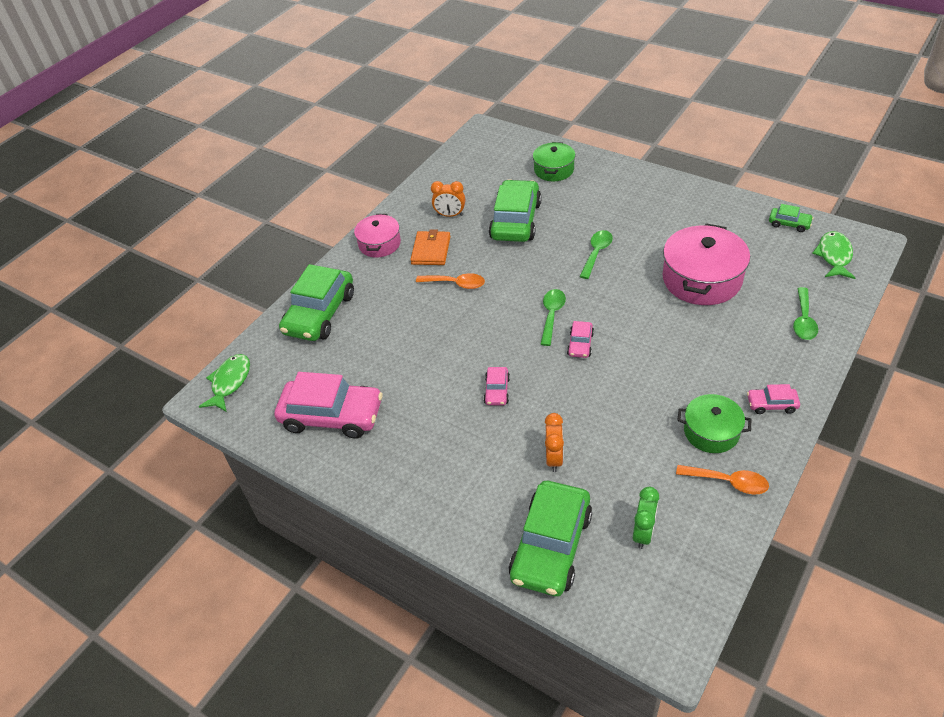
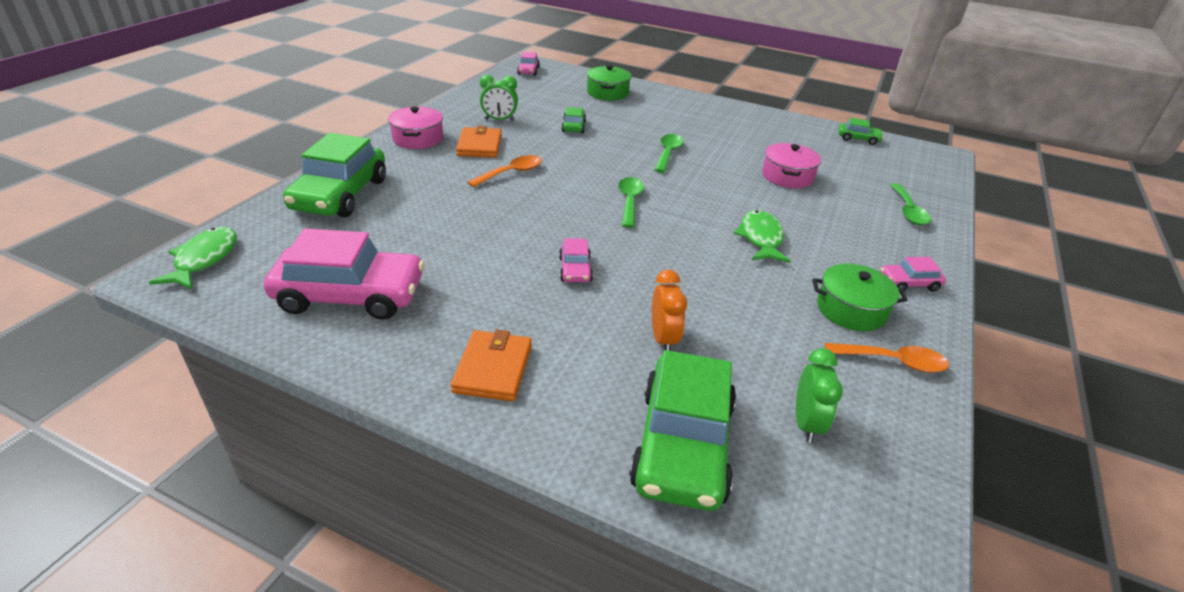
camera: 15 degrees left, 10 degrees down
(429, 481) = (493, 368): none -> orange wallet
(450, 215) = (499, 120): orange clock -> green clock
(455, 284) = (511, 173): orange spoon -> orange spoon turned 45 degrees counterclockwise
(515, 221) = (573, 126): green car -> green car, size x0.46
(580, 344) = (669, 227): pink car -> pink car (528, 71)
(701, 279) = (787, 176): pink pot -> pink pot, size x0.60
(834, 256) = (913, 163): green fish -> green fish (761, 238)

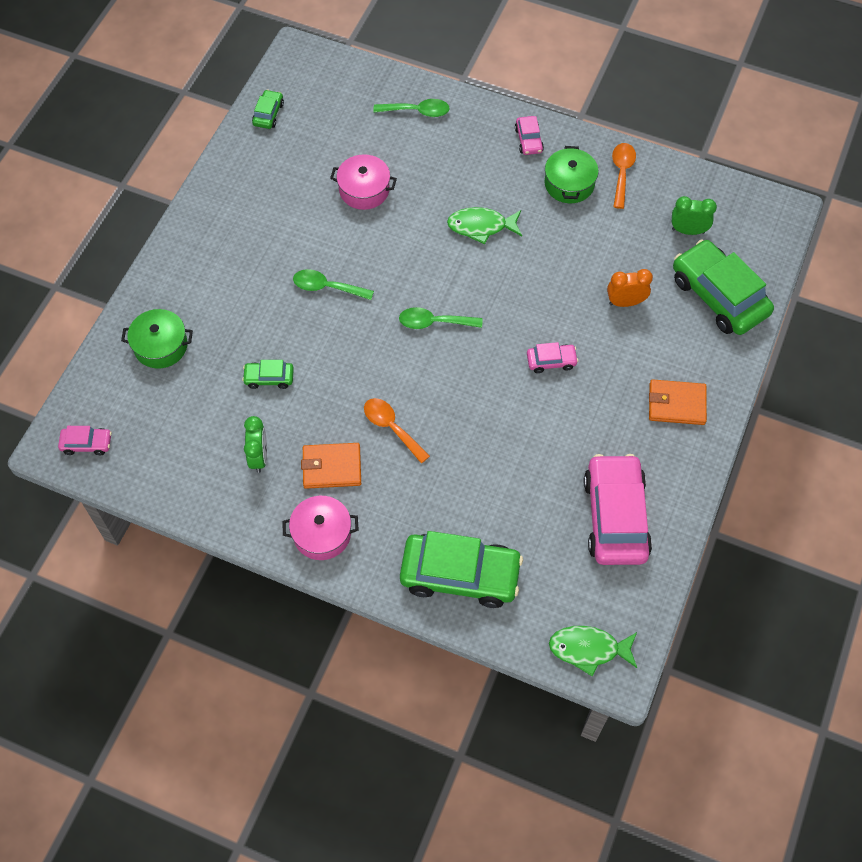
camera: 90 degrees left, 25 degrees up
(682, 444) = (719, 296): green car -> green car turned 135 degrees counterclockwise

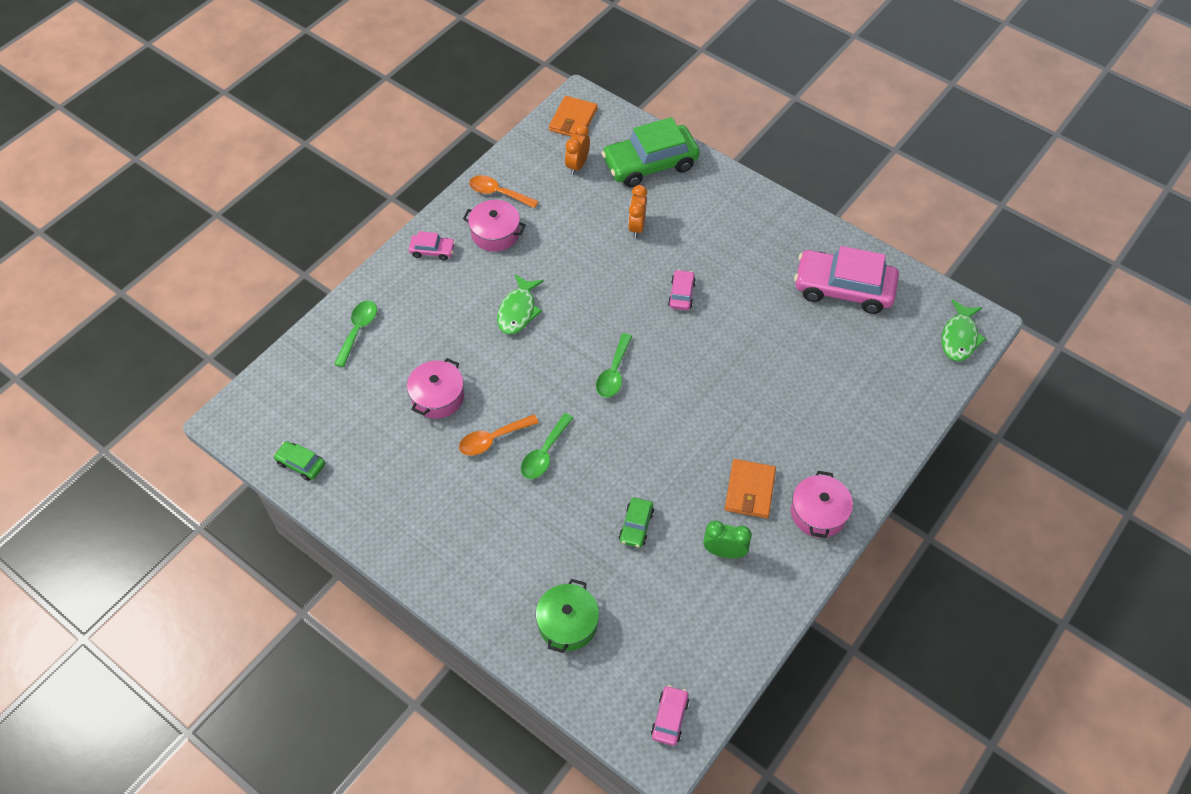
camera: 75 degrees left, 5 degrees down
(392, 428) = (719, 432): orange spoon -> orange spoon (493, 439)
(460, 575) = (878, 412): green car -> none
(569, 184) = (495, 233): green pot -> pink pot
(676, 404) = (747, 220): orange wallet -> orange wallet (573, 120)
(688, 231) = (577, 165): green clock -> orange clock

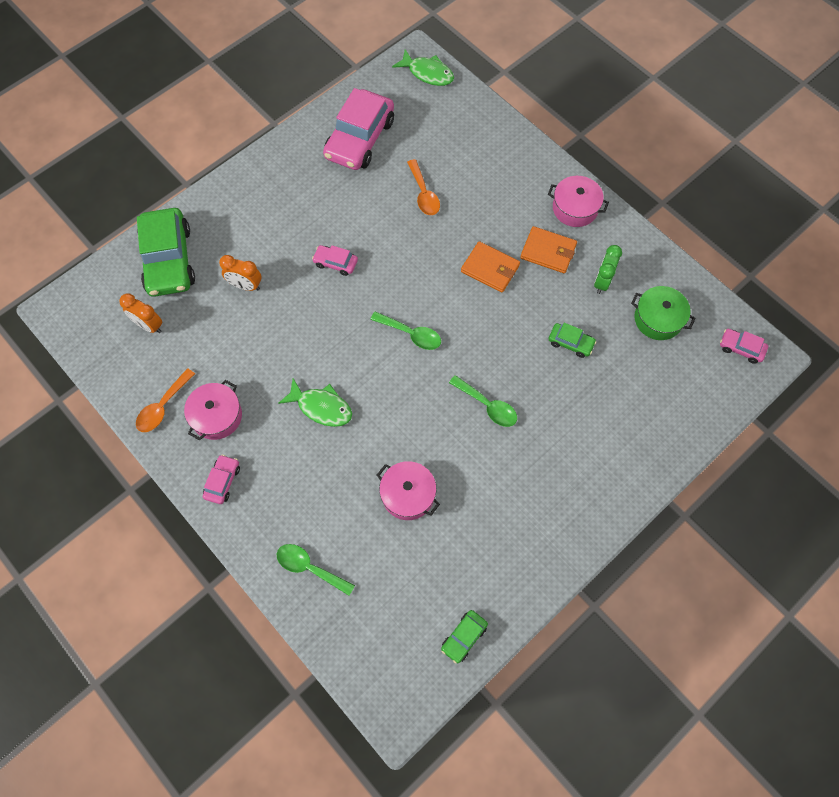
camera: 80 degrees left, 10 degrees up
(493, 439) = (465, 449): orange spoon -> orange spoon (423, 194)
(567, 623) = (655, 411): green pot -> green pot (658, 319)
(573, 120) = (84, 320): orange wallet -> orange wallet (490, 268)

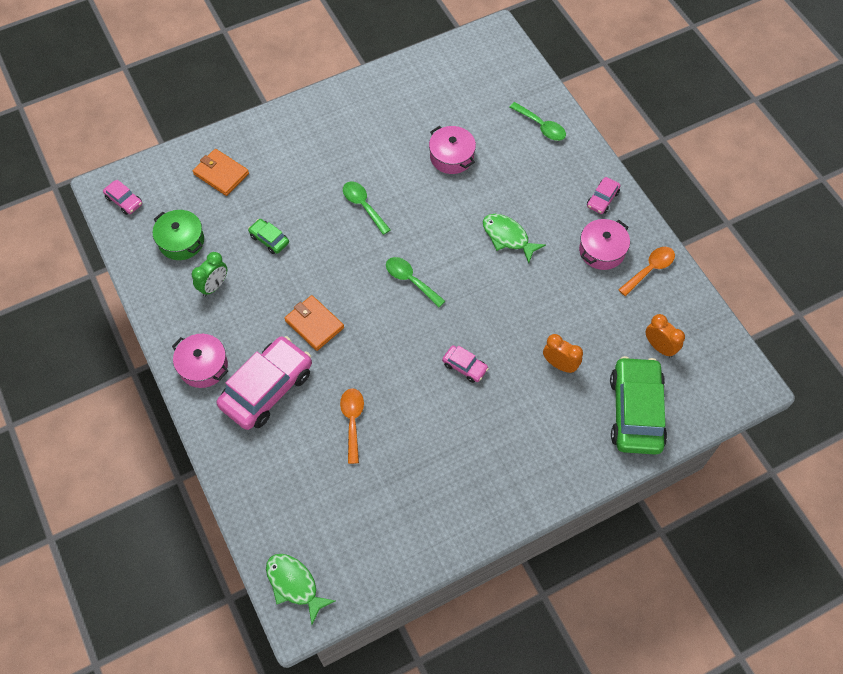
camera: 165 degrees left, 5 degrees down
(360, 139) = (402, 509): pink car -> pink car (267, 388)
(464, 637) = (437, 63): green car -> none
(548, 251) = (251, 327): orange wallet -> orange wallet (221, 174)

